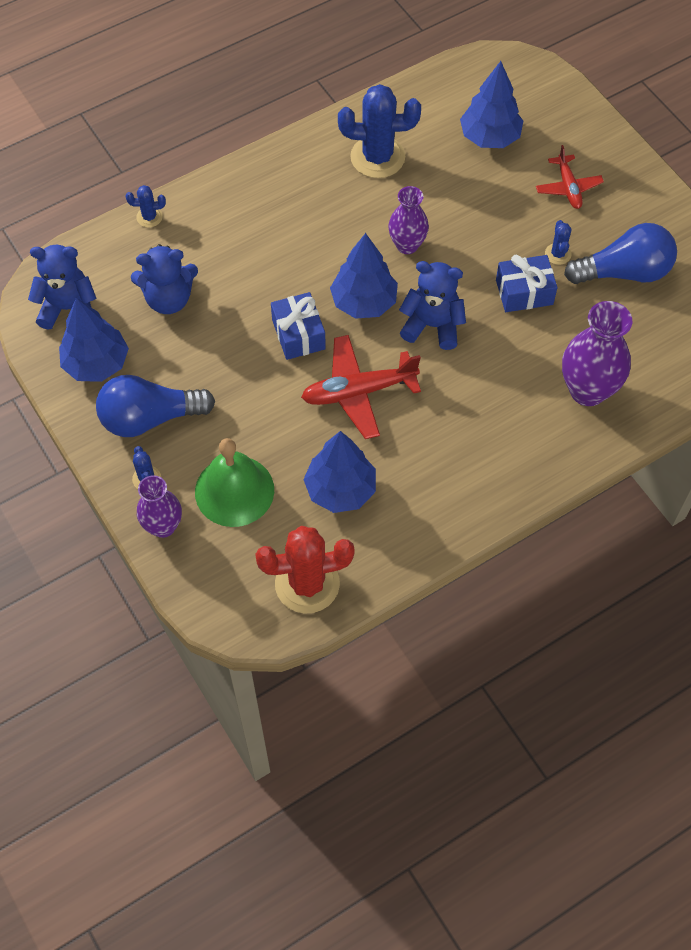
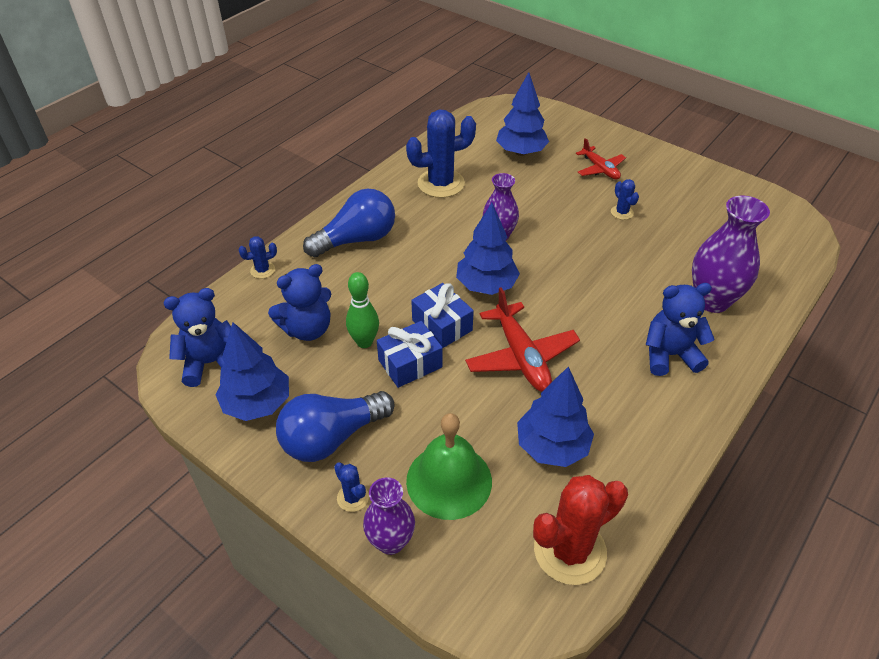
camera: 20 degrees left, 15 degrees down
(216, 330) = (364, 342): none -> green bowling pin
(358, 392) = (521, 356): red plane -> red plane turned 75 degrees counterclockwise
(432, 325) = (554, 287): blue teddy bear -> blue teddy bear (669, 355)
(524, 292) = (613, 244): blue gift -> blue gift (410, 364)
(624, 272) = (680, 212): blue light bulb -> blue light bulb (357, 240)

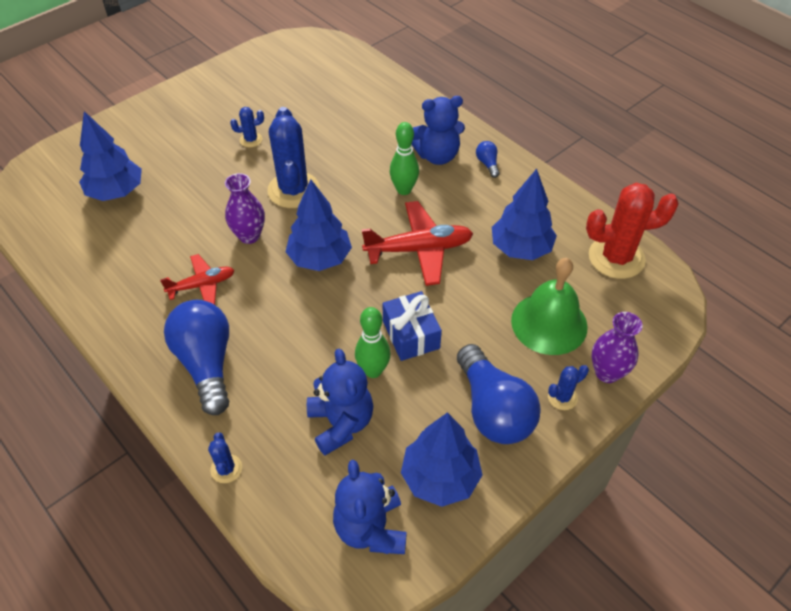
camera: 80 degrees left, 5 degrees up
(441, 183) = (138, 271): blue cactus -> blue cactus (293, 190)
(442, 325) = (365, 302): blue gift -> none
(570, 551) = (616, 258): red cactus -> red cactus turned 75 degrees counterclockwise
(600, 169) = (177, 139): red plane -> red plane (202, 285)
(602, 333) = (404, 190): none -> green bowling pin
(669, 355) = (437, 155): blue teddy bear -> blue teddy bear turned 105 degrees counterclockwise
(678, 403) = (487, 164): none -> blue light bulb
(712, 300) = (383, 115): purple vase -> none

